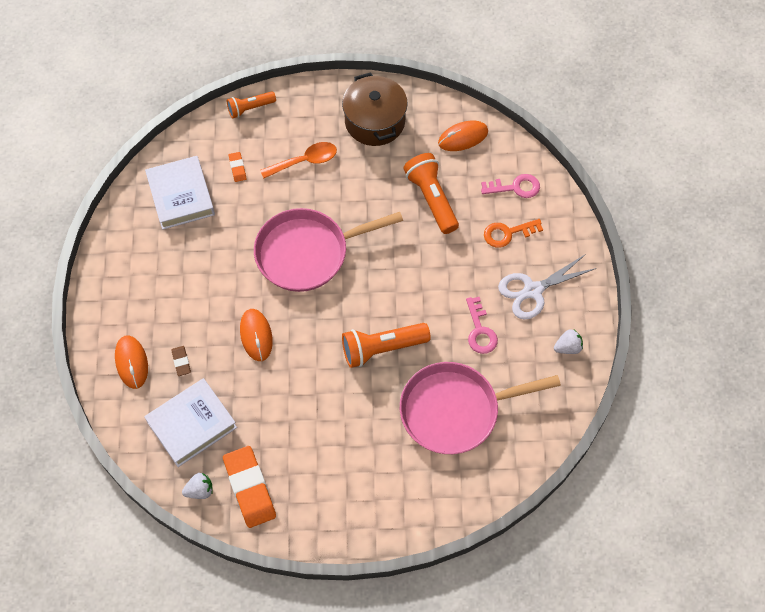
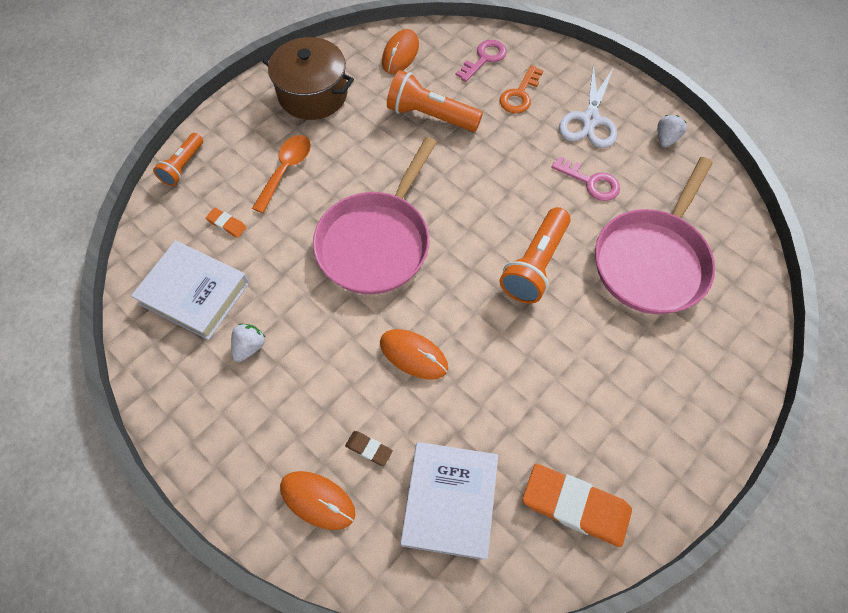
camera: 45 degrees left, 0 degrees up
(200, 490) = (533, 560): white strawberry -> white strawberry (249, 347)

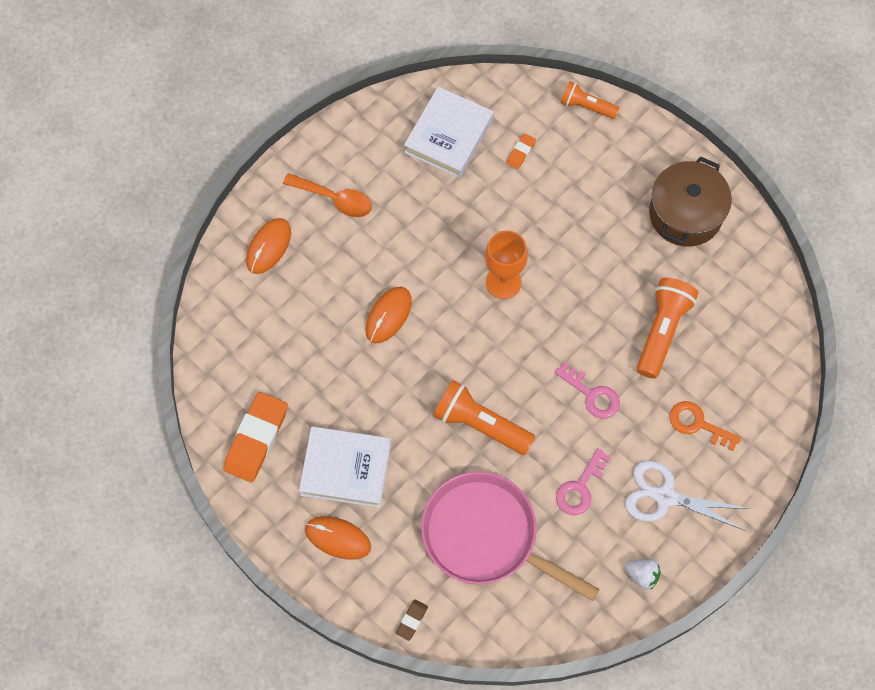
camera: 90 degrees right, 5 degrees up
(249, 347) = (397, 185): white strawberry -> none
(286, 170) = (585, 197): orange spoon -> orange spoon (334, 199)
(369, 449) = (307, 282): brown eraser -> brown eraser (412, 620)
(377, 242) = (503, 282): pink pan -> orange goblet
(400, 54) = (751, 299): orange mouse -> orange mouse (338, 538)
(449, 501) = (264, 343): white book -> white book (346, 469)
(484, 59) = (750, 389): pink key -> pink key (592, 394)

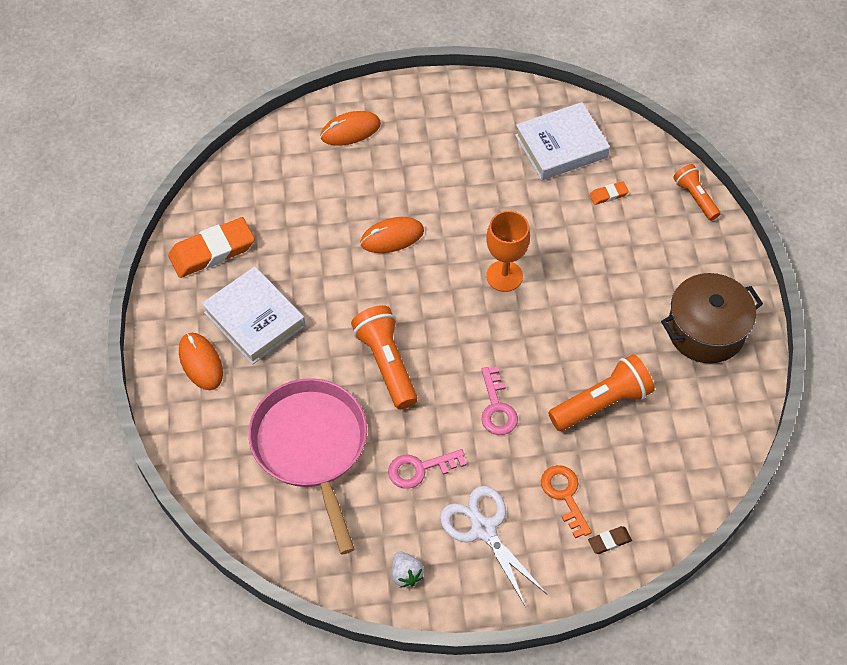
camera: 40 degrees right, 10 degrees down
(334, 199) = (430, 131): orange spoon -> none
(412, 620) = (195, 463): brown eraser -> brown eraser (609, 541)

